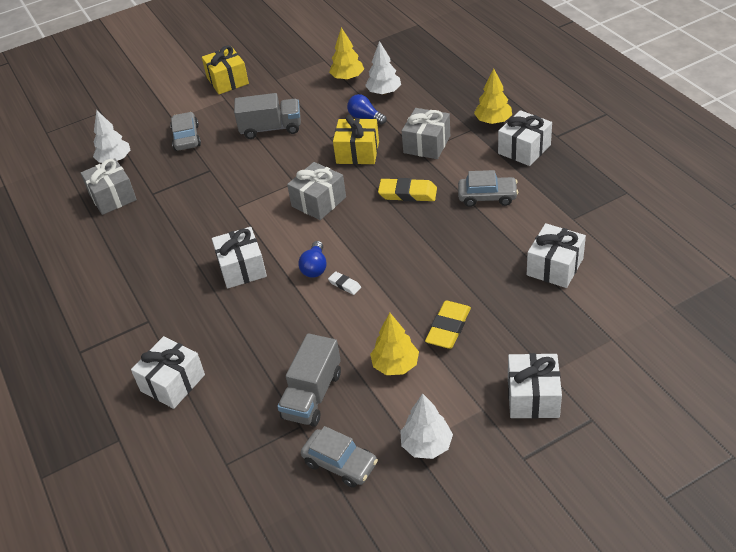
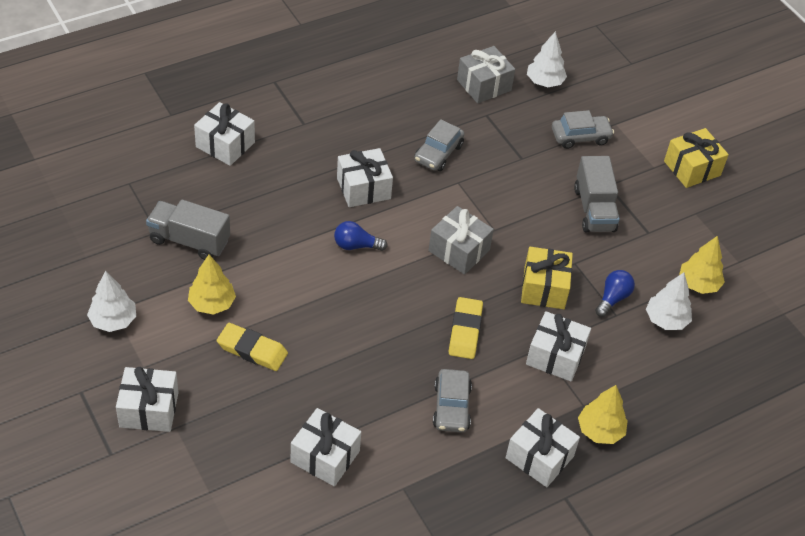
camera: 80 degrees right, 5 degrees up
(340, 463) = (109, 258): grey car -> grey car (438, 153)
(344, 285) = (327, 269): white eraser -> none
(427, 144) = (555, 356): grey gift -> white gift

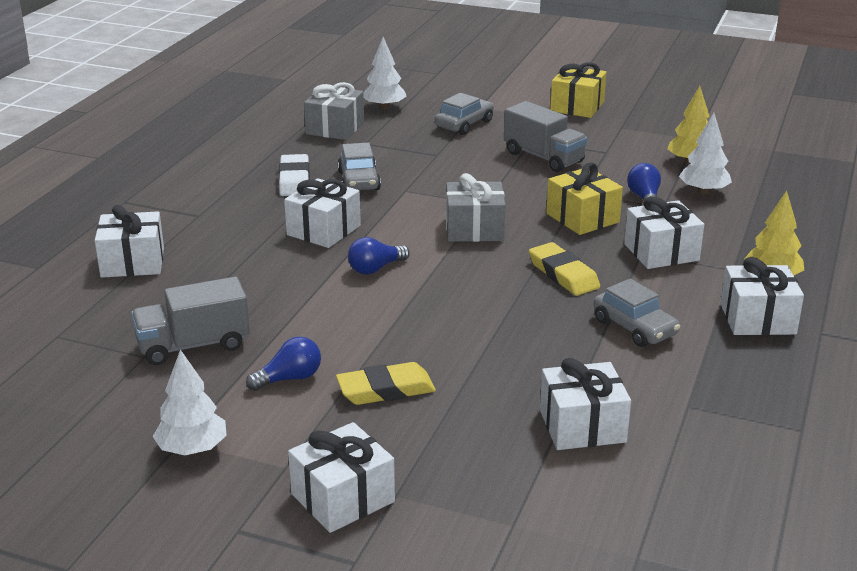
camera: 35 degrees left, 20 degrees down
(212, 304) = (289, 378): yellow tree -> blue light bulb
(398, 126) = (294, 180): none -> white eraser

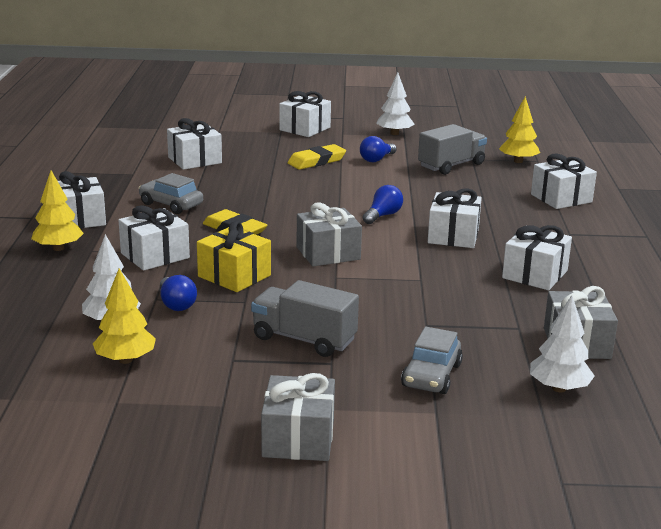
camera: 160 degrees right, 5 degrees down
(85, 339) = (518, 161): none -> yellow tree
(294, 180) = (535, 274): white eraser -> white gift
(359, 181) = (474, 282): grey car -> none
(577, 106) = (298, 438): yellow gift -> grey gift

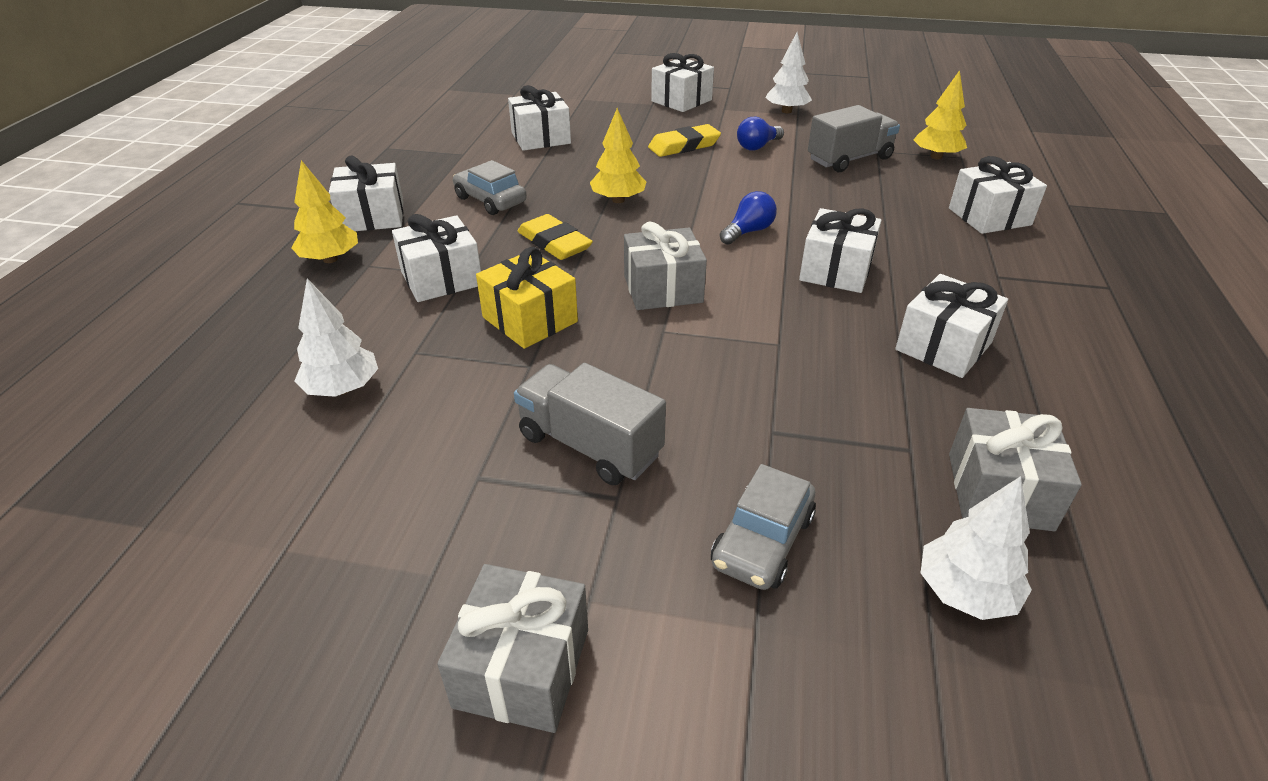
camera: 10 degrees right, 15 degrees up
(125, 360) = (331, 463): yellow tree -> yellow tree (618, 200)
(176, 304) = (438, 364): blue light bulb -> none

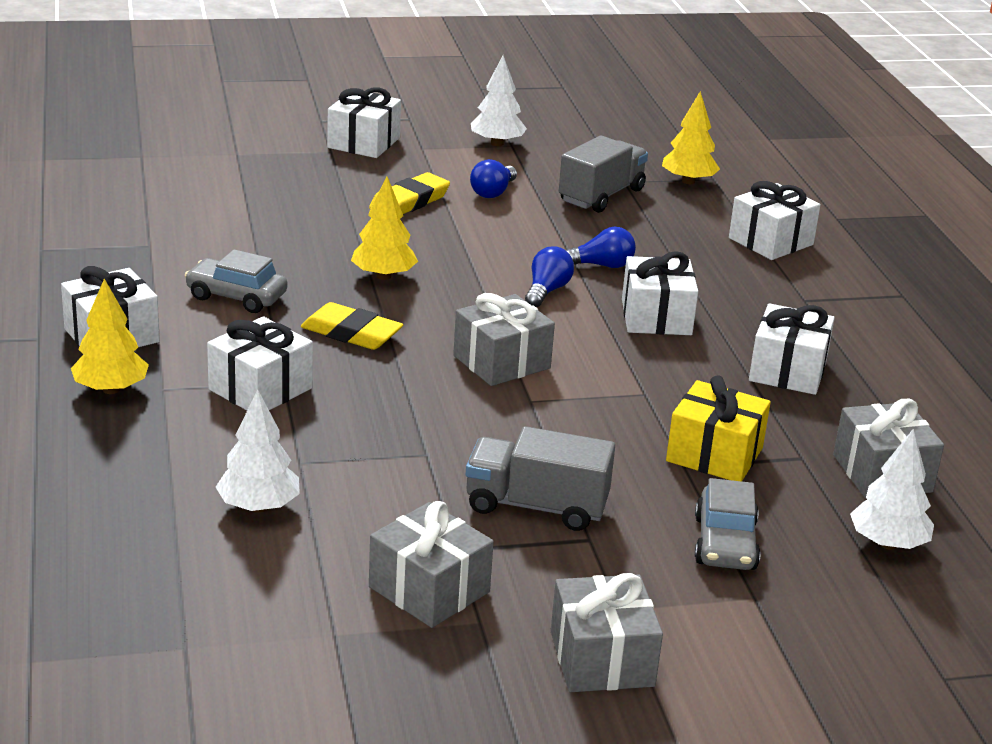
camera: 25 degrees left, 10 degrees down
(414, 519) = (429, 589): none -> grey gift
(530, 319) = (391, 413): yellow gift -> yellow gift (714, 454)
(541, 138) = (229, 213): white gift -> none
(812, 216) = (601, 265): none -> blue light bulb

